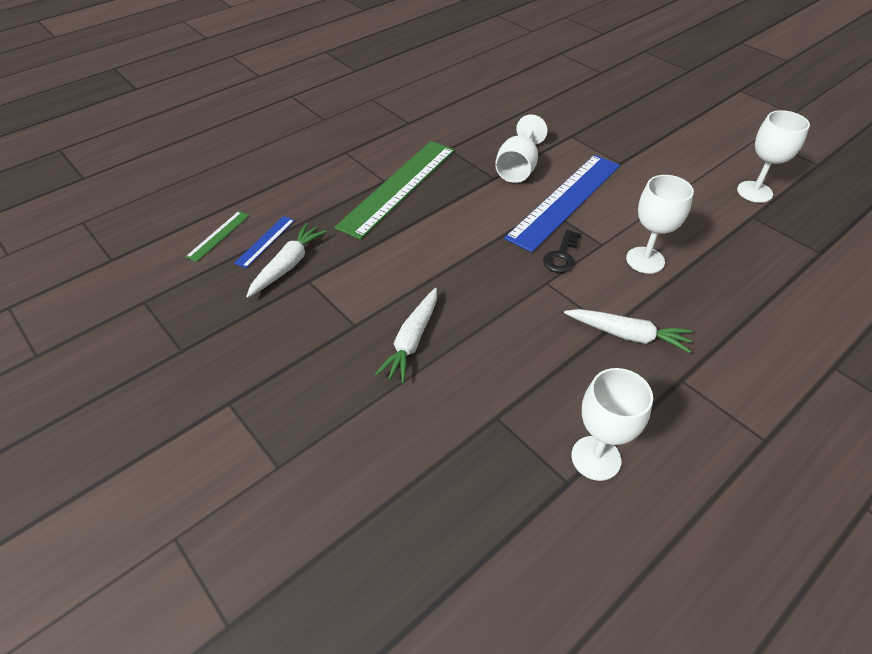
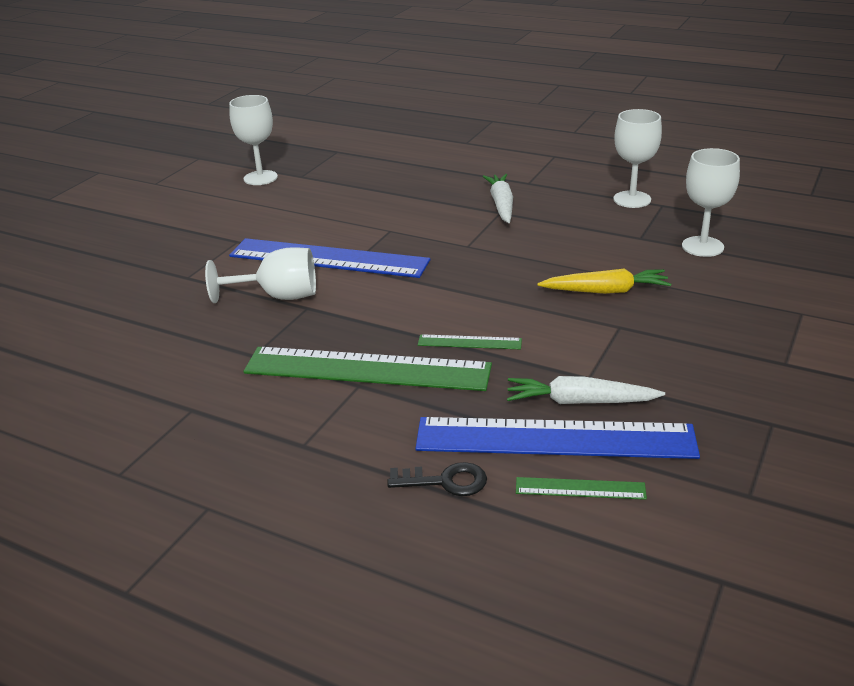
camera: 110 degrees left, 15 degrees down
(265, 241) = (554, 439): blue ruler -> blue ruler, size x2.30
(395, 238) = (469, 342): none -> green ruler
(412, 341) = (606, 291): white carrot -> yellow carrot
(562, 255) = (423, 245): black key -> black key (445, 481)
(645, 260) = (399, 210): white goblet -> white goblet (702, 246)

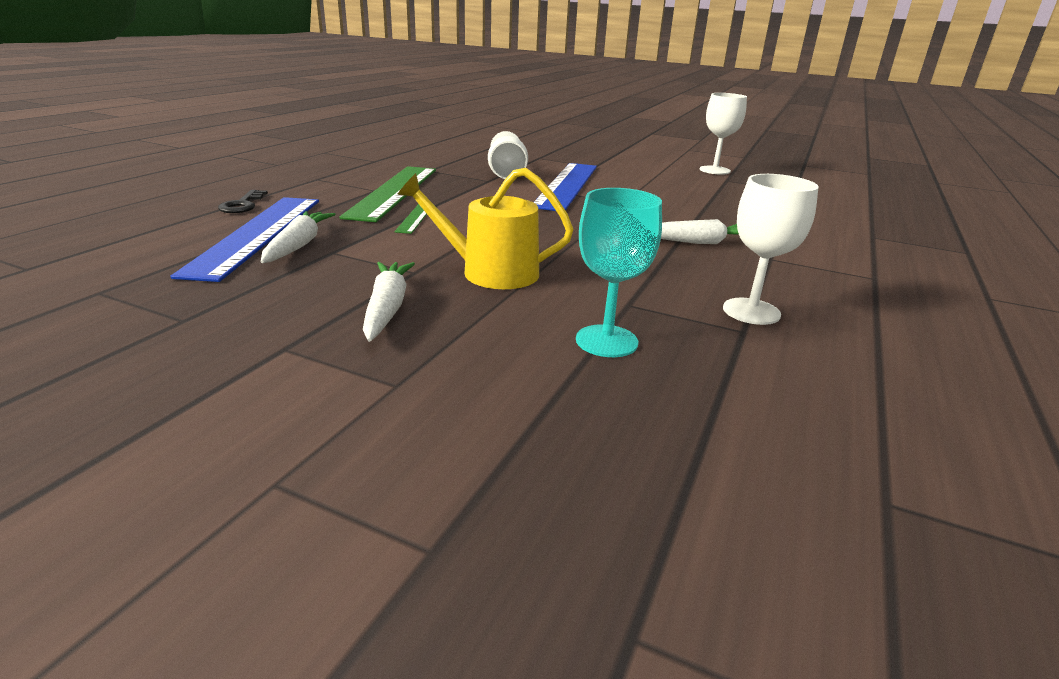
camera: 85 degrees right, 5 degrees down
(580, 488) = (188, 237): green ruler -> none
(606, 291) = (490, 272): yellow carrot -> yellow watering can
(698, 330) = (387, 308): none -> white carrot
(702, 246) = (606, 341): white goblet -> turquoise goblet

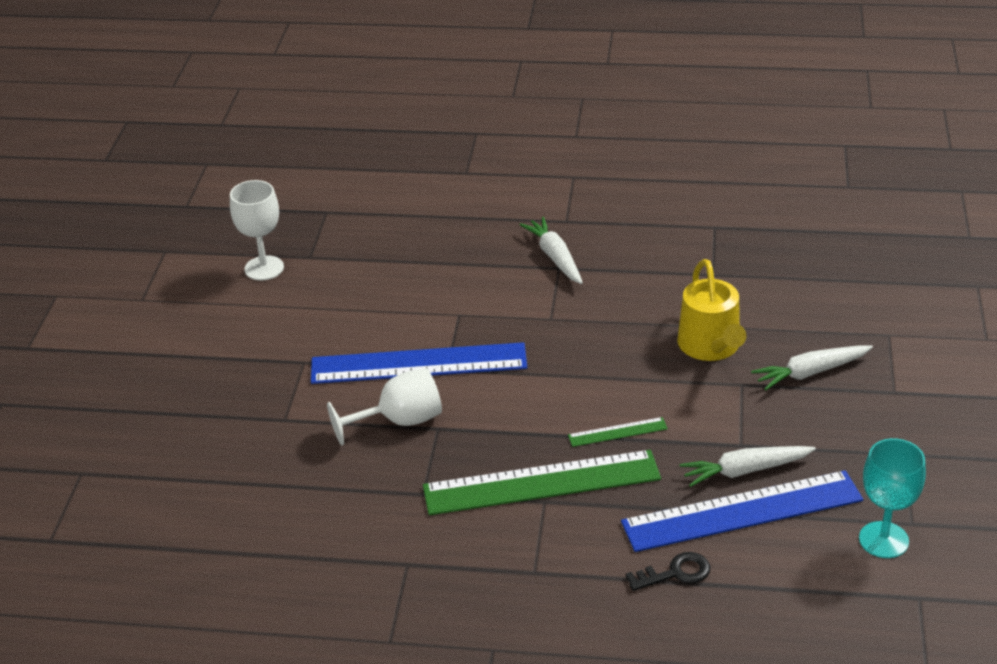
camera: 105 degrees left, 10 degrees up
(606, 341) = (774, 274): turquoise goblet -> turquoise goblet (883, 540)
(751, 311) = (682, 225): white goblet -> none

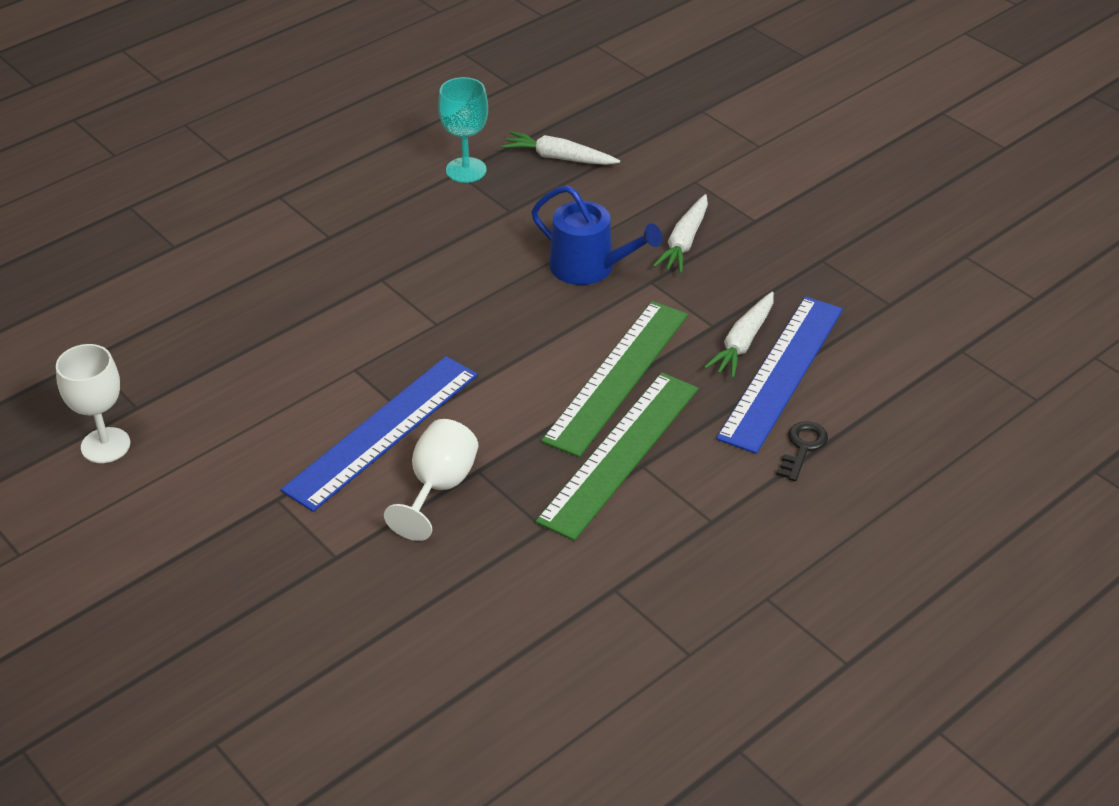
camera: 50 degrees left, 5 degrees up
(555, 257) = (365, 272): white carrot -> white carrot (558, 158)
(617, 432) = (617, 376): green ruler -> green ruler, size x2.30
(711, 346) = (589, 267): yellow watering can -> blue watering can
(883, 540) = (890, 327): turquoise goblet -> turquoise goblet (466, 170)

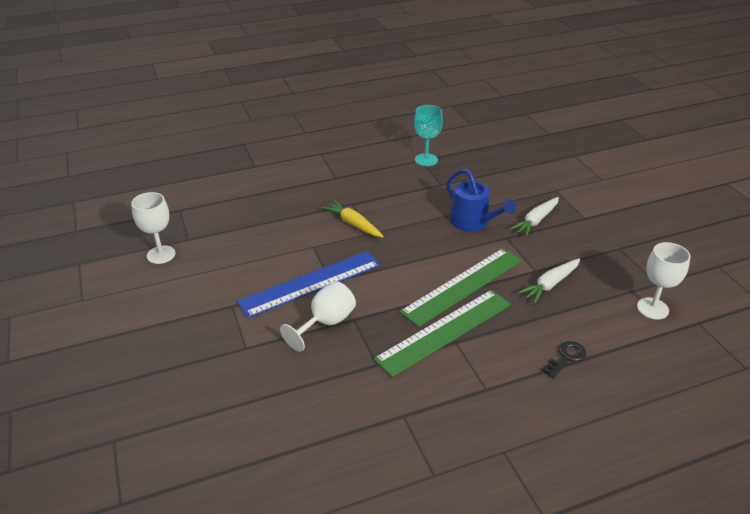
camera: 20 degrees right, 5 degrees down
(400, 315) = (353, 224): none -> yellow carrot
(558, 158) = (480, 163): white carrot -> none
(782, 372) = (569, 308): blue ruler -> none
(895, 344) = (652, 308): none -> white goblet

